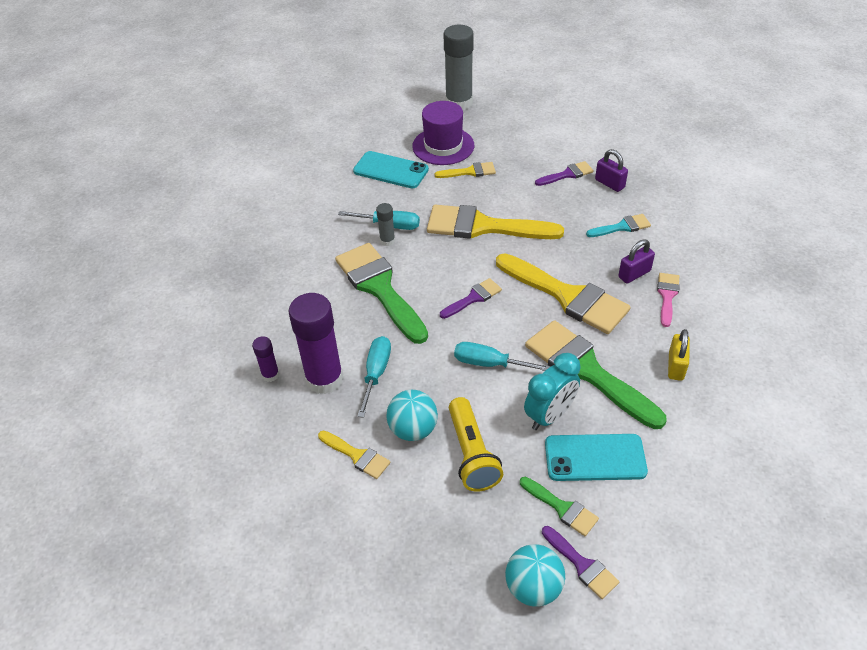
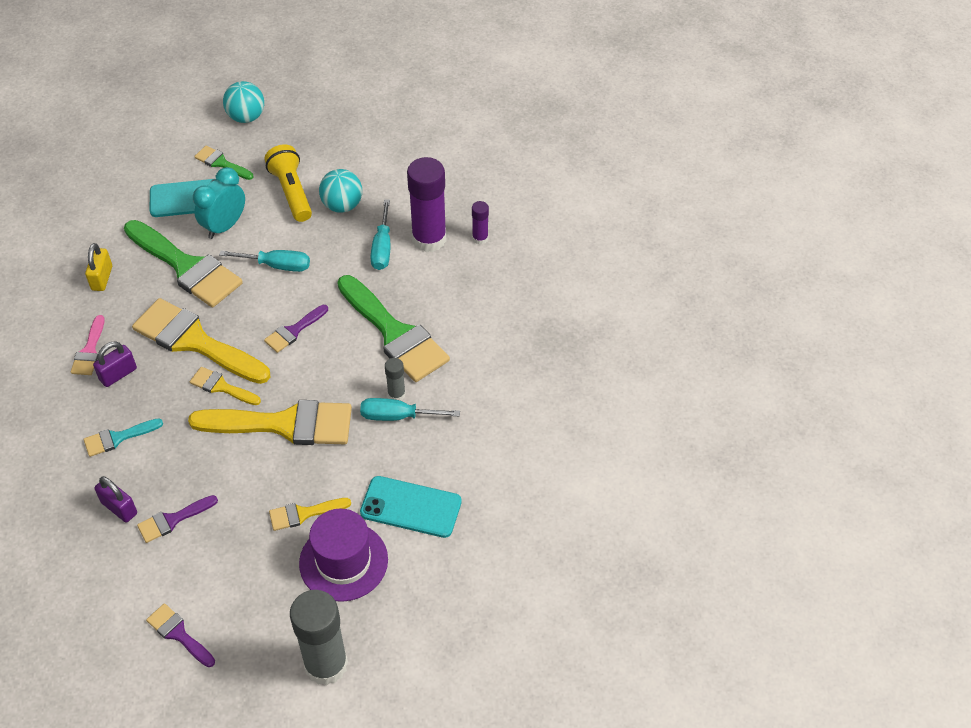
camera: 170 degrees right, 5 degrees up
(357, 456) = (386, 183): yellow brush -> yellow brush (221, 387)
(582, 565) = (210, 132): purple brush -> purple brush (178, 634)

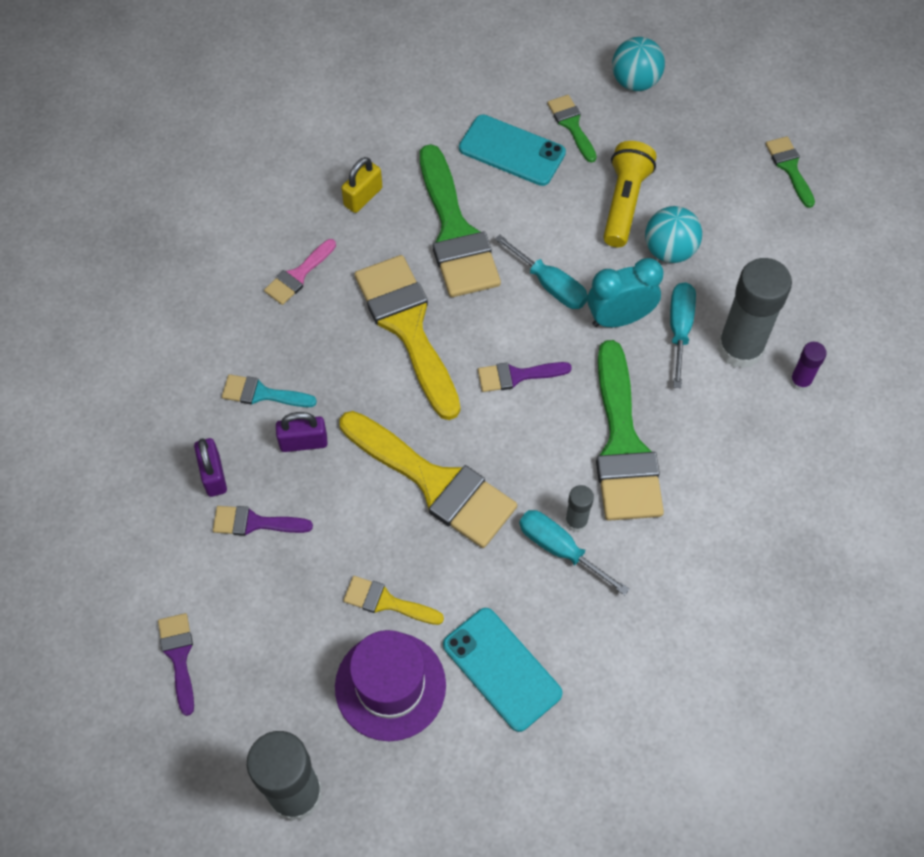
camera: 35 degrees right, 10 degrees up
(118, 374) = (308, 320): purple padlock -> purple padlock (303, 442)
(221, 387) = (400, 397): yellow brush -> none
(224, 226) = (526, 205): turquoise clock -> turquoise clock (619, 318)
(382, 248) = (679, 329): turquoise screwdriver -> turquoise screwdriver turned 150 degrees clockwise
(385, 120) = (789, 167): none -> green brush
(429, 239) = (740, 348): purple glue stick -> grey glue stick

